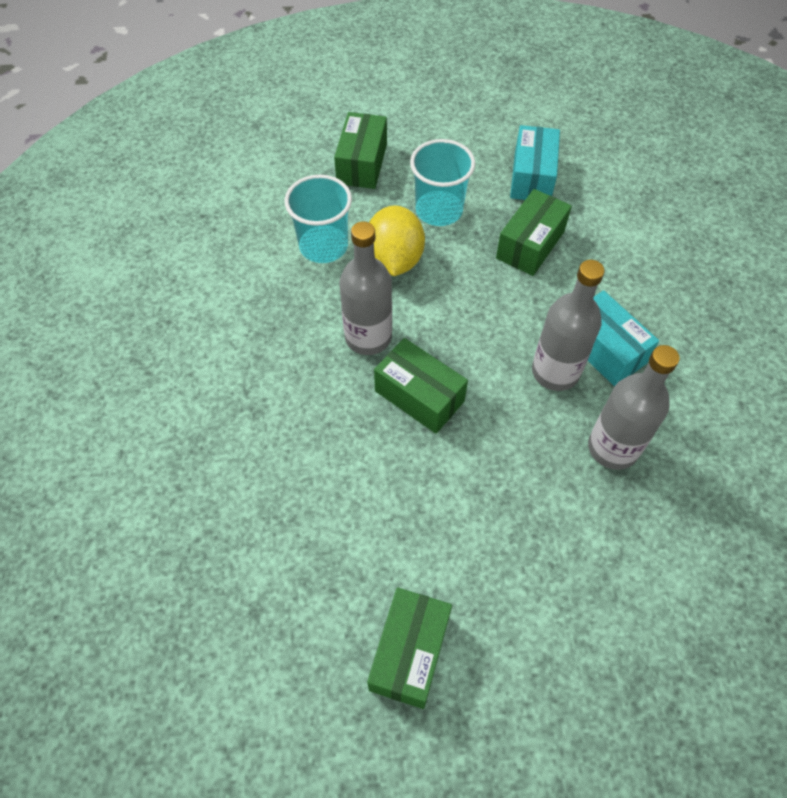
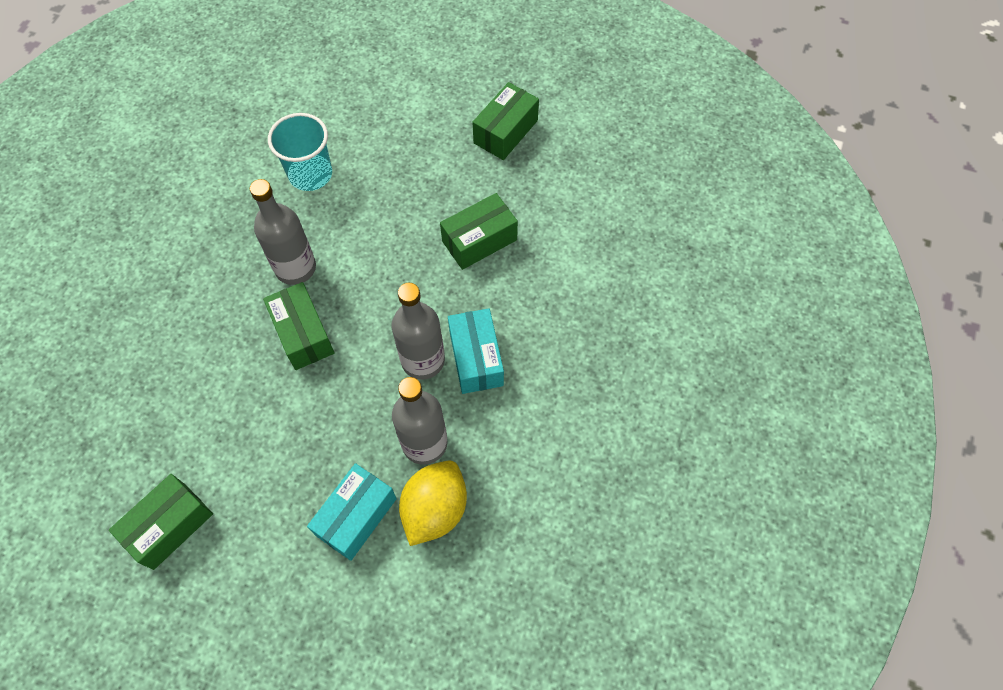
camera: 25 degrees right, 5 degrees up
(362, 163) = (388, 110): green box -> green box (505, 132)
(394, 260) = (358, 209): yellow lemon -> yellow lemon (435, 509)
(439, 210) = (424, 178): turquoise cup -> none
(532, 177) = (524, 178): turquoise box -> turquoise box (356, 516)

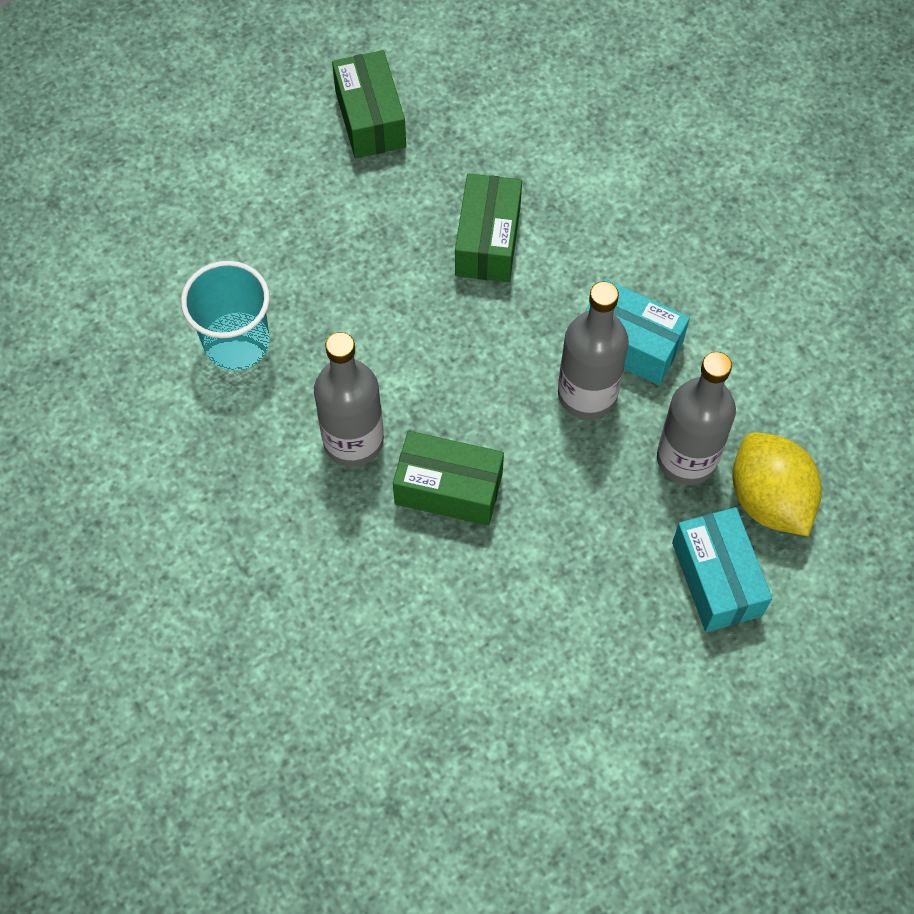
camera: 50 degrees left, 0 degrees up
(169, 526) = (574, 774): green box -> none

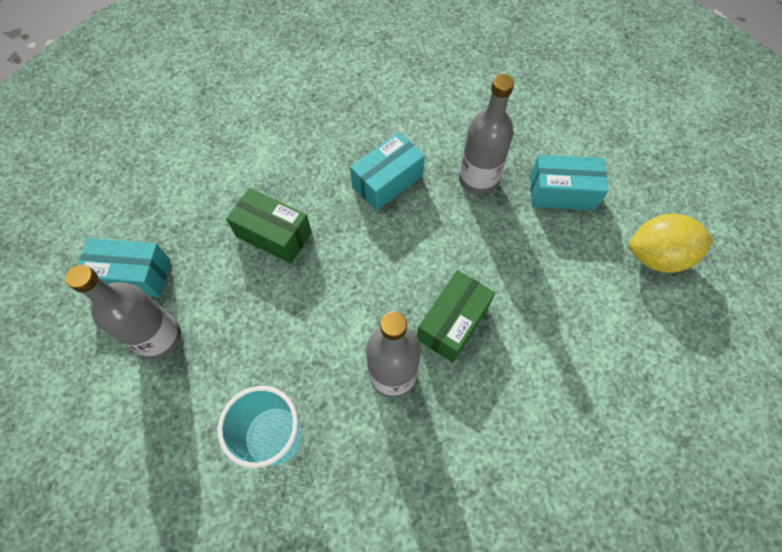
camera: 70 degrees left, 0 degrees up
(370, 119) = (132, 275): green box -> turquoise box
(587, 394) = (413, 216): grey bottle -> grey bottle (159, 338)
(769, 499) = (518, 149): yellow lemon -> yellow lemon (657, 256)

